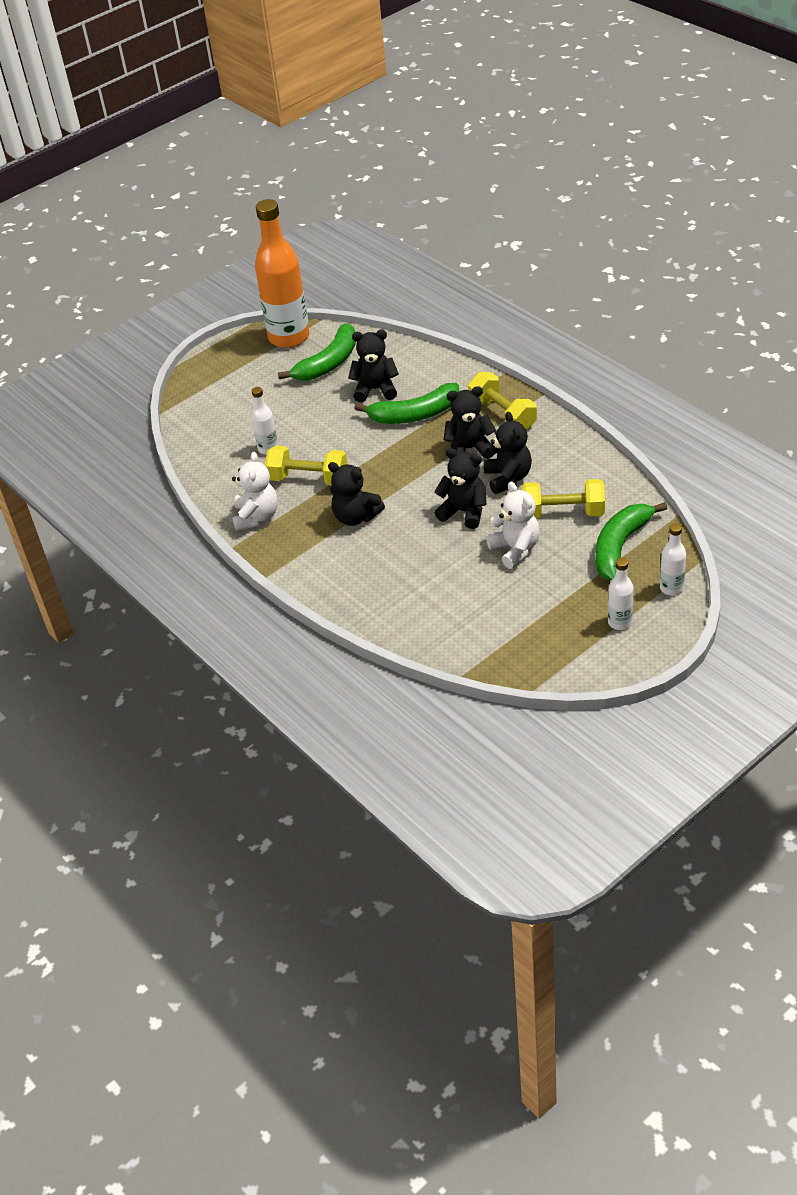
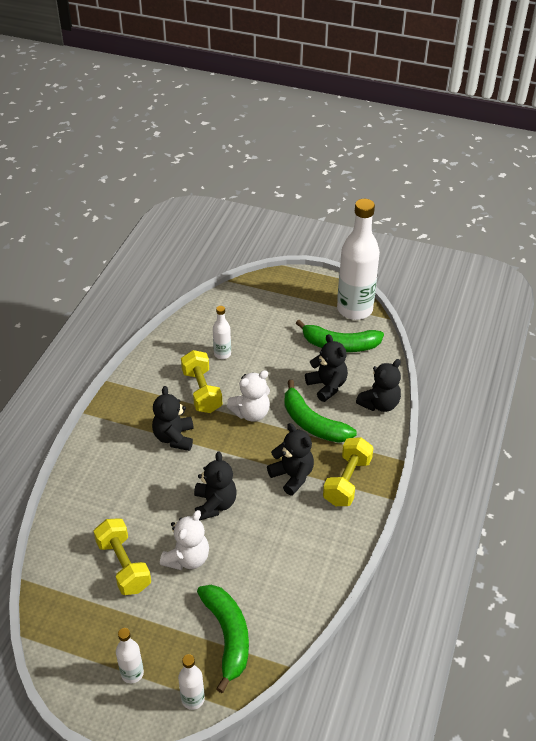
camera: 55 degrees right, 0 degrees up
(256, 517) = (146, 380): white teddy bear -> white teddy bear (251, 413)
(289, 337) = (354, 309): orange bottle -> white bottle
(508, 478) = (271, 517): black teddy bear -> black teddy bear (379, 404)
(563, 513) = (248, 575): yellow dumbbell -> yellow dumbbell (124, 565)
(620, 546) = (227, 636): green banana -> green banana turned 75 degrees clockwise

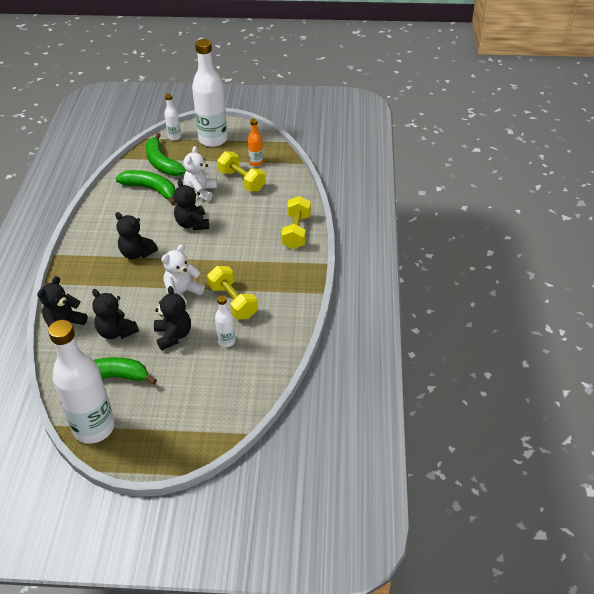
camera: 165 degrees right, 0 degrees up
(88, 598) = (256, 162): none -> orange bottle
(132, 673) = (213, 140): white bottle -> white bottle, size x2.19
(174, 437) = (241, 260): black teddy bear -> black teddy bear (173, 335)
(312, 423) = (126, 296): green banana -> green banana (151, 190)
(347, 481) = (92, 258): yellow dumbbell -> yellow dumbbell (296, 232)

